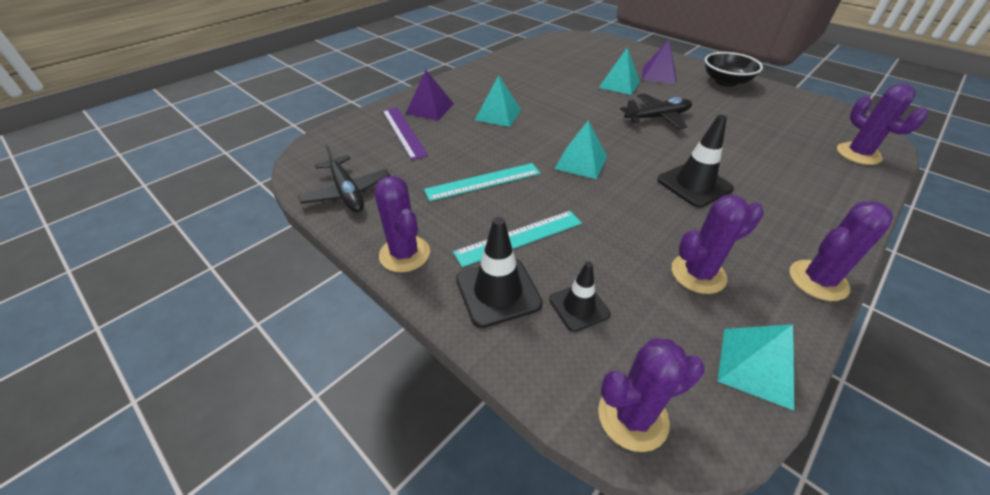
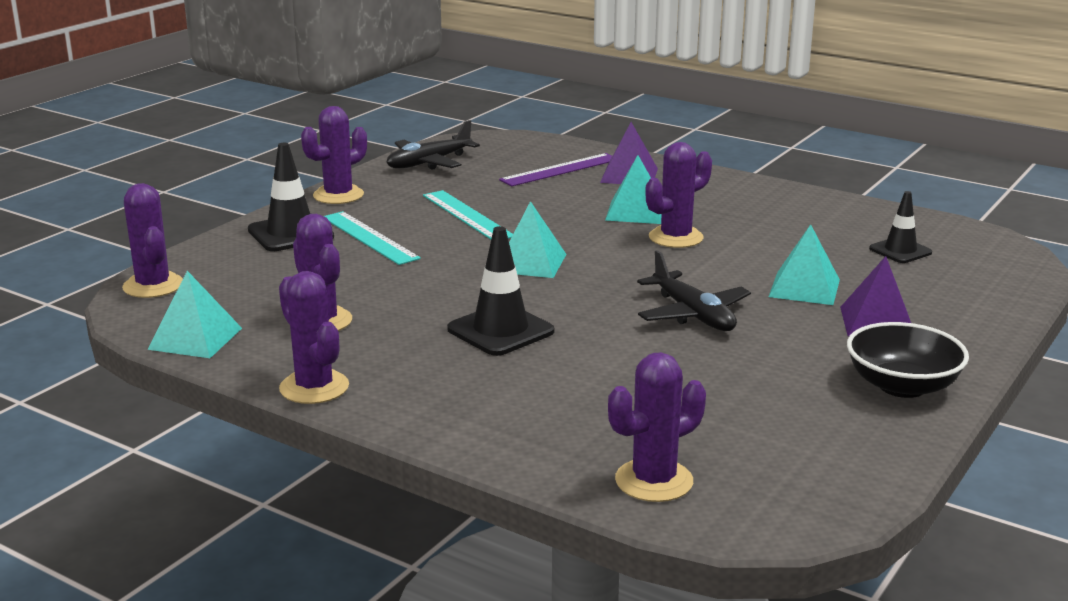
camera: 80 degrees right, 20 degrees down
(545, 107) = (676, 237): none -> purple cactus
(579, 307) = (272, 266): black traffic cone -> black traffic cone (900, 251)

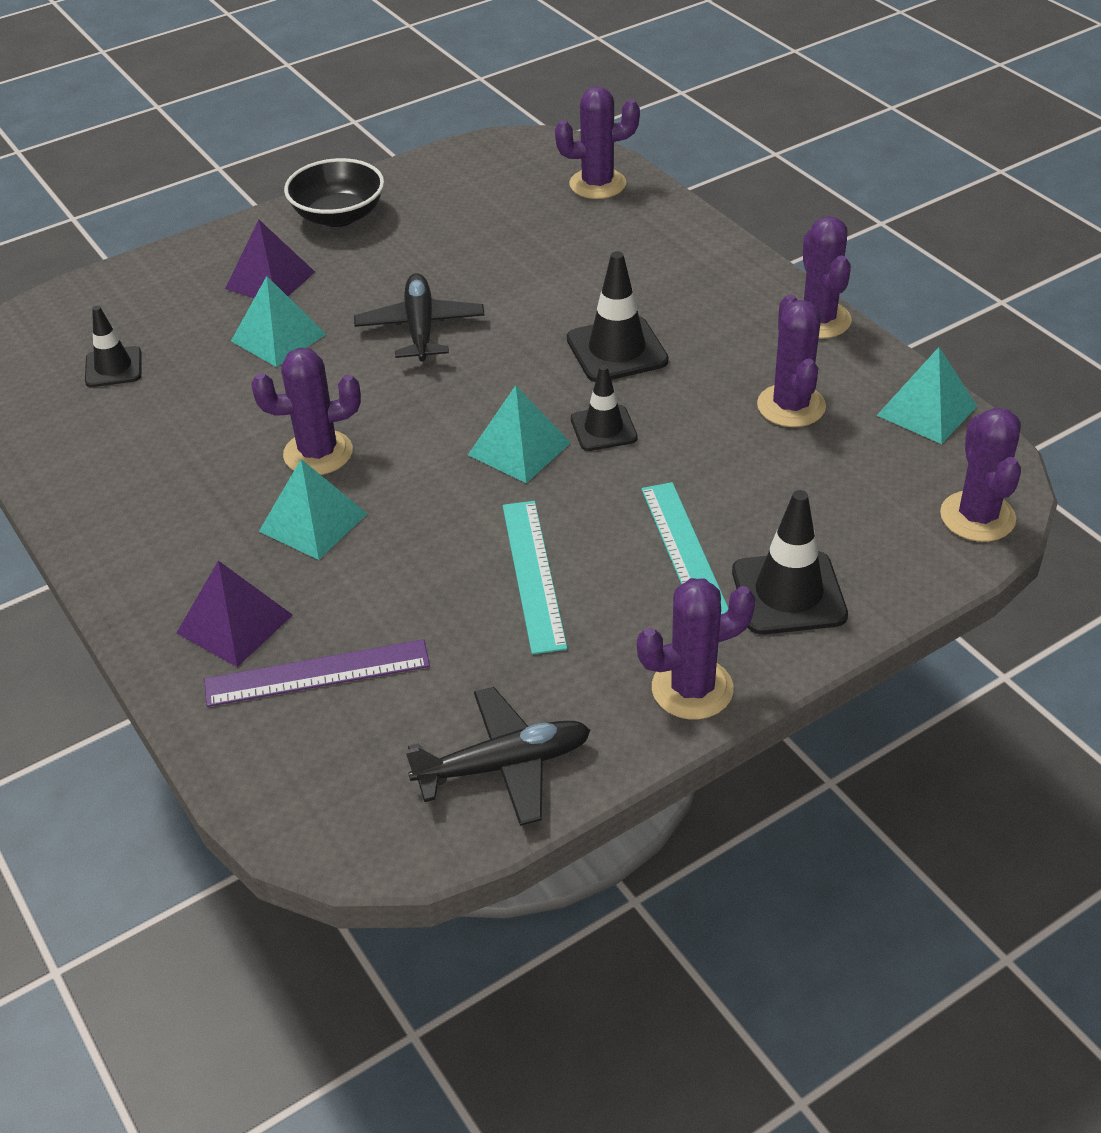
camera: 155 degrees left, 20 degrees up
(473, 283) = (603, 428): none -> black traffic cone

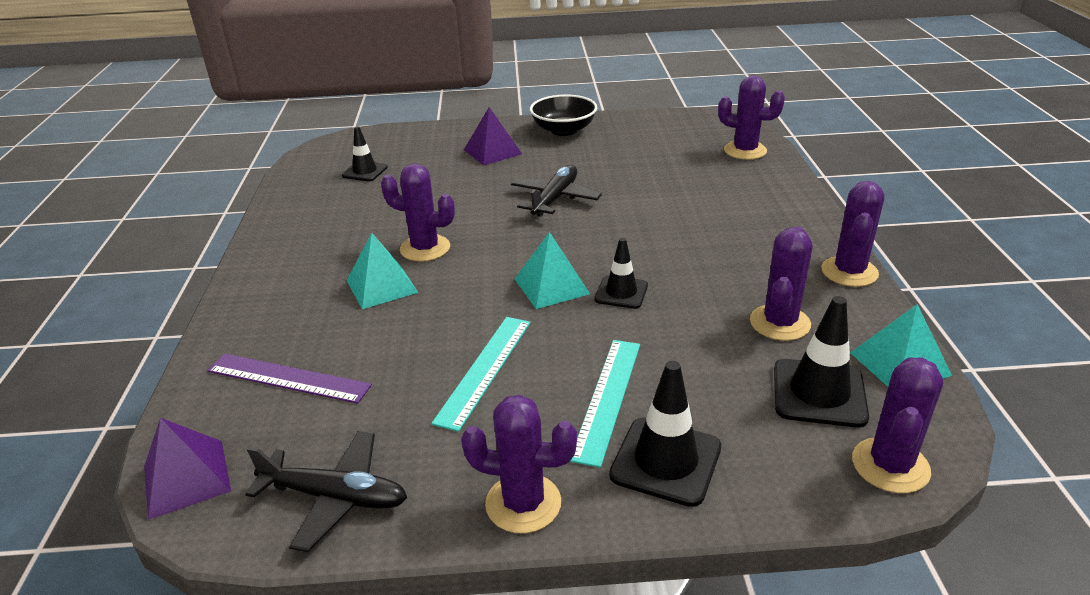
camera: 30 degrees right, 10 degrees down
(234, 624) = (276, 328): purple pyramid -> purple pyramid (186, 478)
(278, 337) = (467, 181): turquoise pyramid -> none
(617, 350) = (674, 247): black traffic cone -> black traffic cone (819, 393)

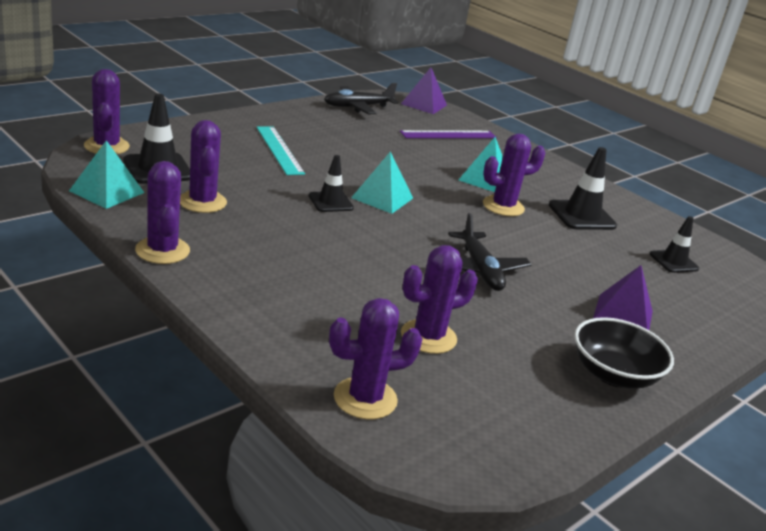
camera: 135 degrees right, 5 degrees down
(485, 370) = (359, 151): turquoise ruler -> none
(523, 503) = (278, 114): purple cactus -> purple cactus (428, 337)
(666, 461) = (226, 133): black traffic cone -> black traffic cone (581, 216)

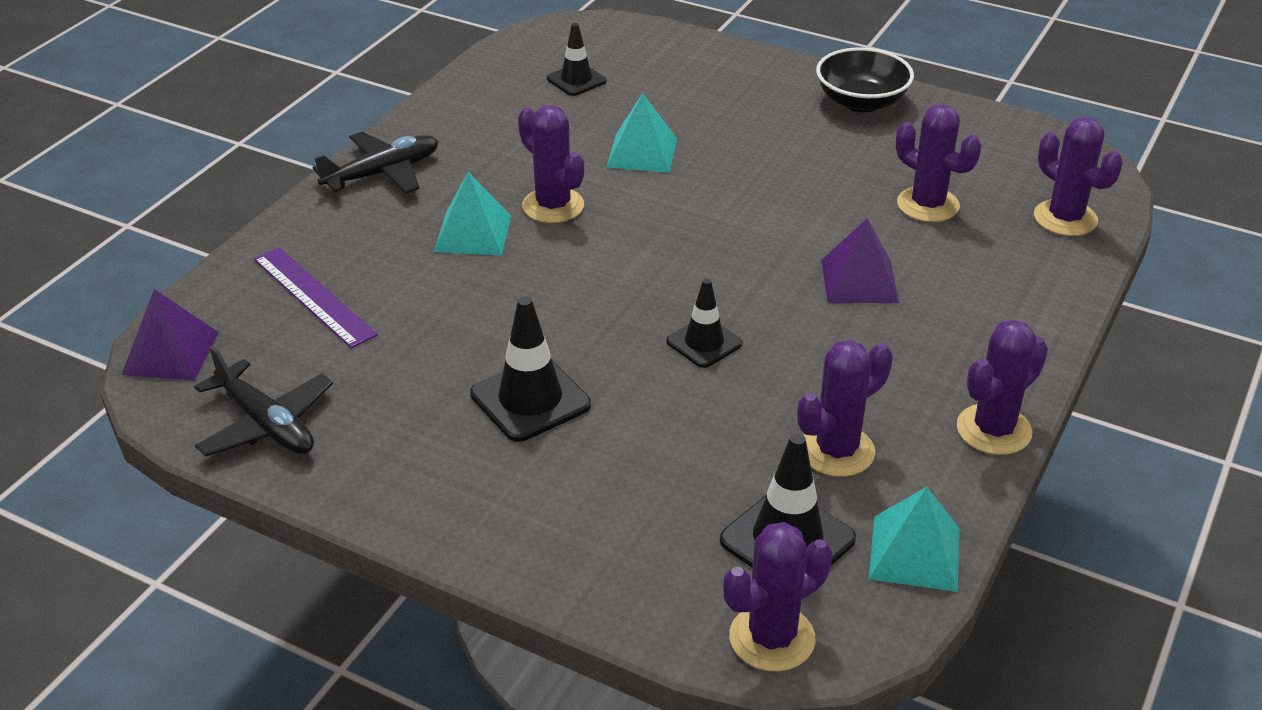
camera: 105 degrees left, 10 degrees up
(279, 150) = (573, 446): turquoise ruler -> none
(382, 198) = (639, 304): turquoise pyramid -> turquoise pyramid (642, 153)
(480, 270) = (751, 197): black plane -> black plane (382, 173)
(581, 216) = (513, 146): black traffic cone -> black traffic cone (530, 399)
(623, 315) = (743, 103): purple pyramid -> purple pyramid (859, 281)

